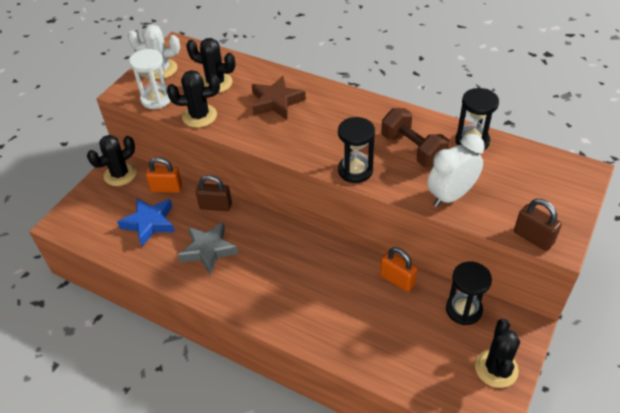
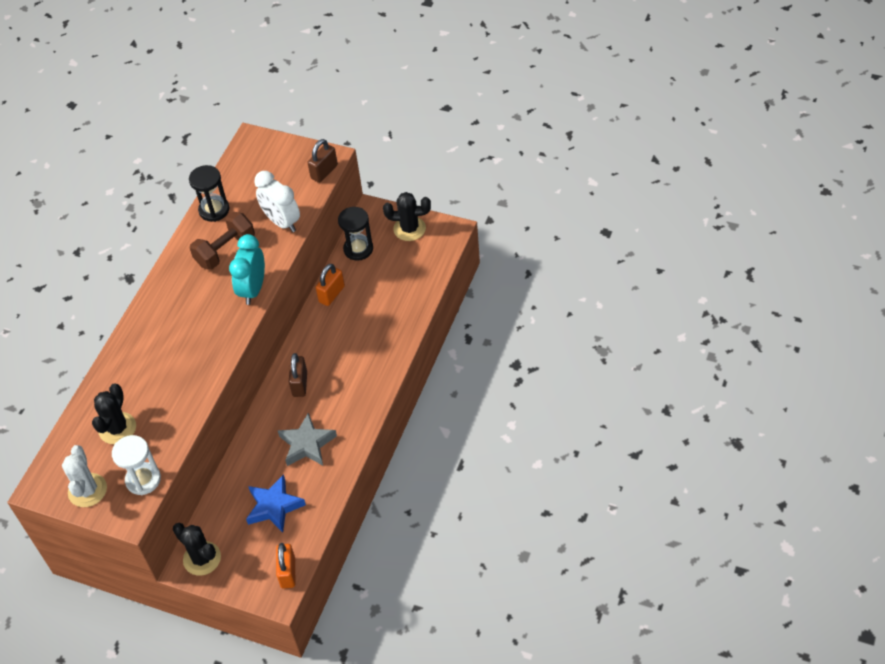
camera: 95 degrees left, 5 degrees up
(166, 188) = (224, 504): orange padlock -> orange padlock (288, 573)
(199, 116) = (173, 431): black cactus -> none
(216, 206) = (249, 451): brown padlock -> brown padlock (300, 384)
(276, 102) = (153, 366): brown star -> none
(355, 170) = (253, 289): black hourglass -> turquoise clock

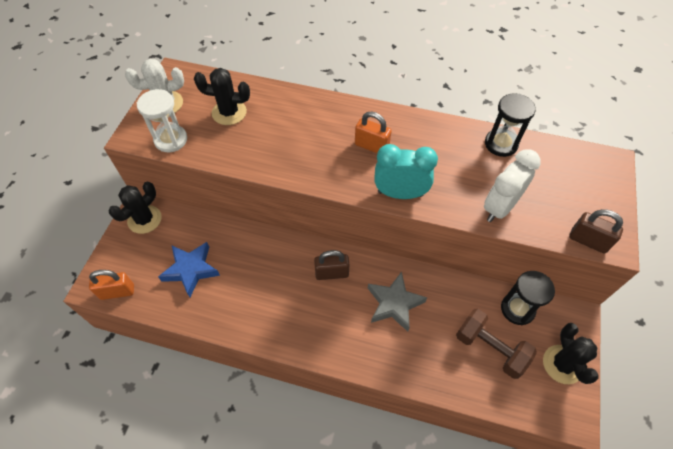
camera: 80 degrees right, 5 degrees up
(225, 250) = (448, 161): brown dumbbell -> brown dumbbell (490, 348)
(307, 444) = (259, 289): grey star -> grey star (394, 303)
(331, 294) = (449, 289): orange padlock -> orange padlock (371, 146)

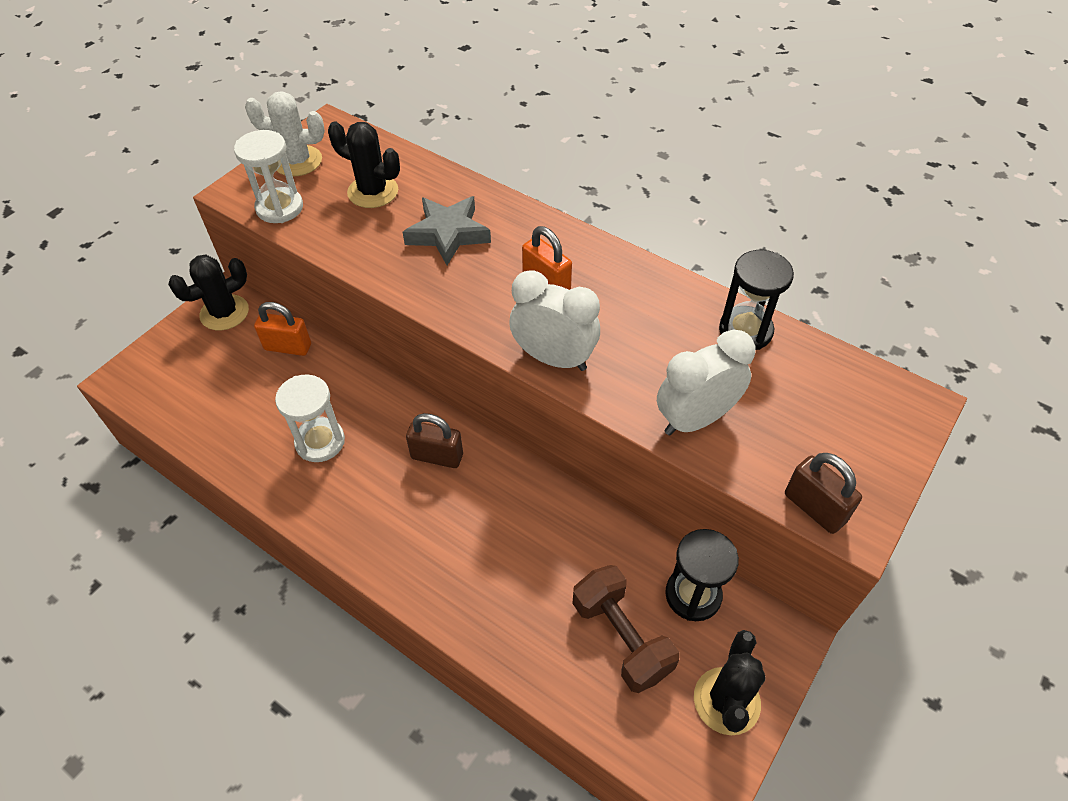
camera: 20 degrees right, 5 degrees down
(117, 292) = (146, 394): orange padlock -> orange padlock (288, 347)
(191, 270) = (251, 394): blue star -> none
(253, 287) = (320, 442): none -> white hourglass
(394, 303) = (506, 526): grey star -> grey star (448, 234)
(400, 193) = (554, 358): turquoise clock -> white clock

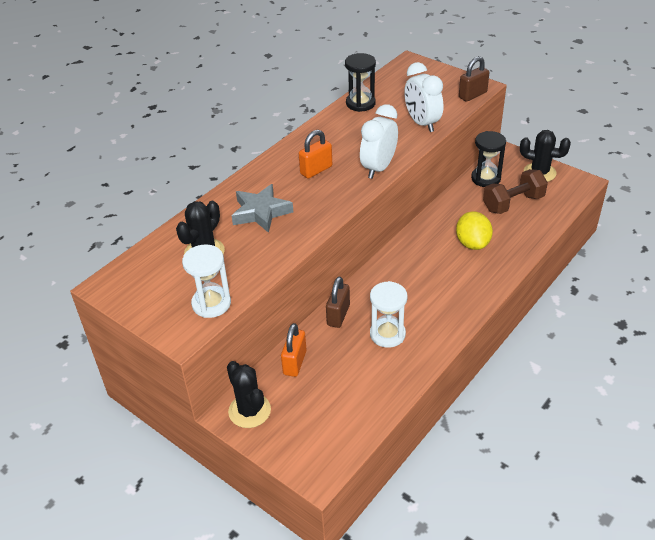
camera: 85 degrees left, 10 degrees down
(297, 161) = (152, 299): white cactus -> none
(437, 456) = (400, 275): brown padlock -> brown padlock (338, 315)
(507, 560) = (472, 243): none -> yellow lemon

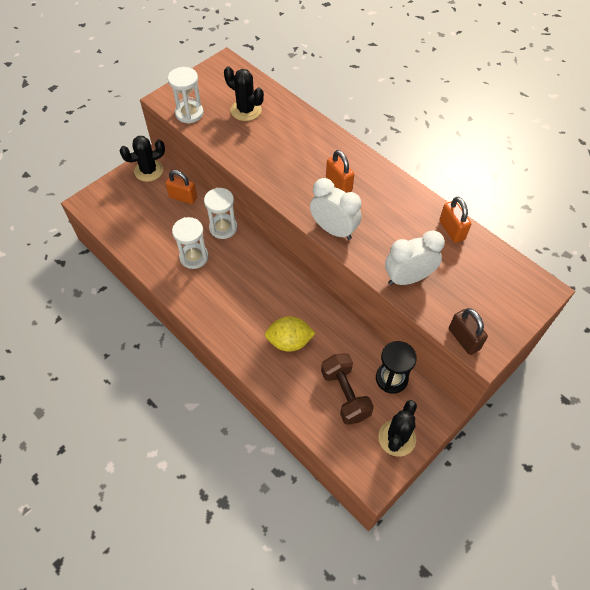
camera: 95 degrees right, 15 degrees up
(261, 212) = (286, 144): grey star -> none
(338, 315) = (223, 228): brown padlock -> white hourglass
(360, 103) = (451, 230): black hourglass -> orange padlock

